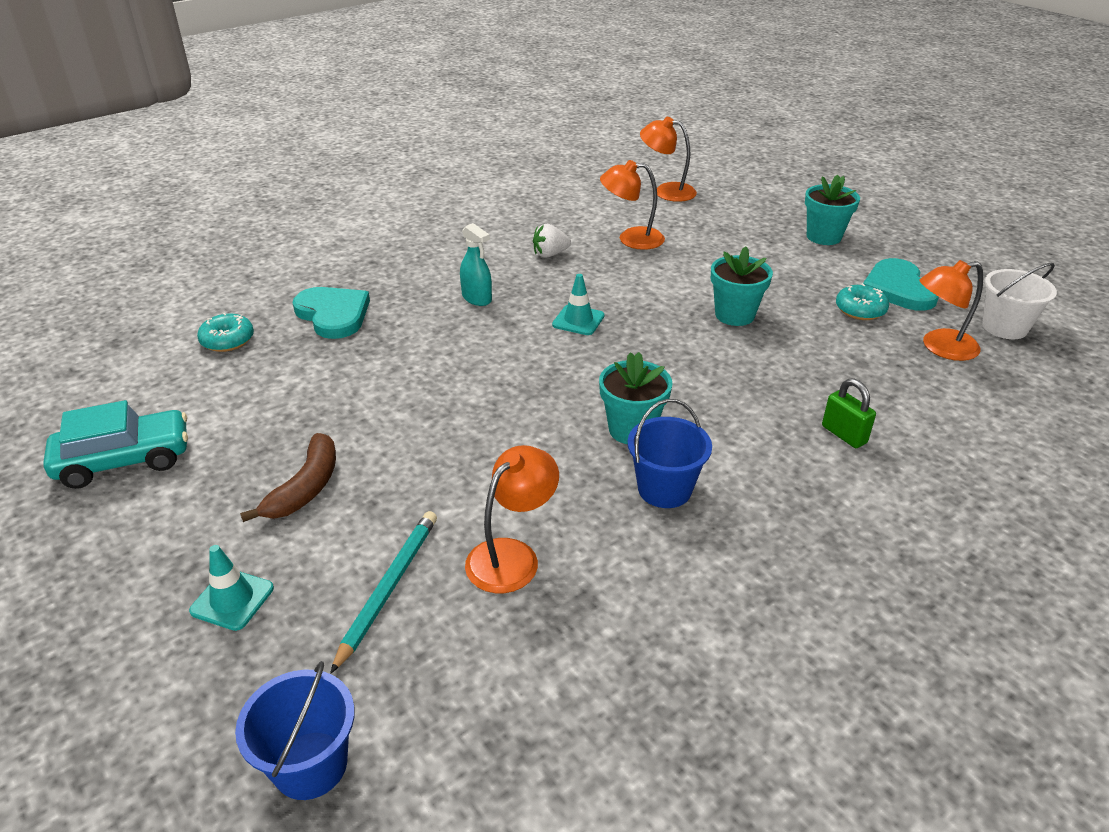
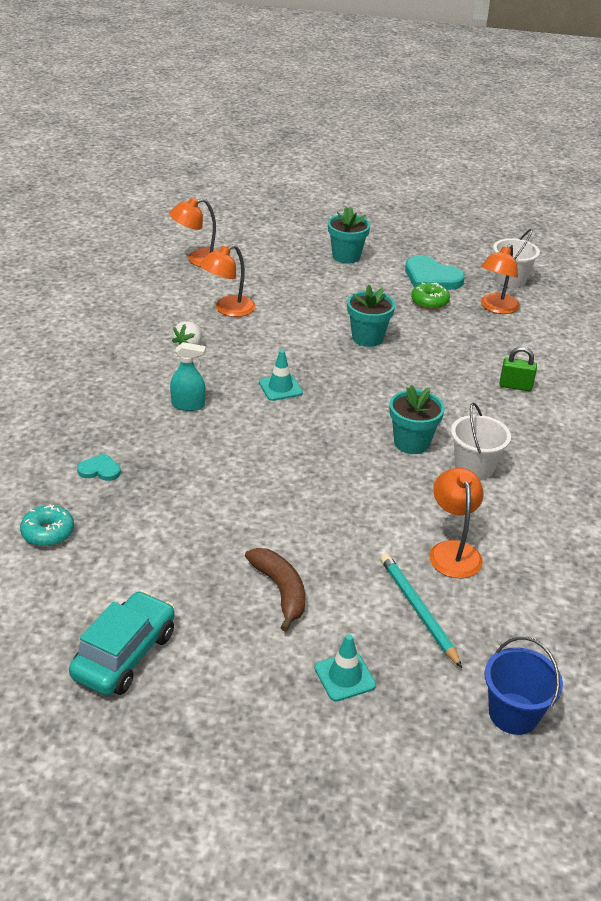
camera: 45 degrees left, 0 degrees up
(333, 314) = (100, 470): turquoise heart -> turquoise heart, size x0.52
(664, 489) = (474, 467): blue bucket -> white bucket
(860, 310) = (429, 302): turquoise donut -> green donut

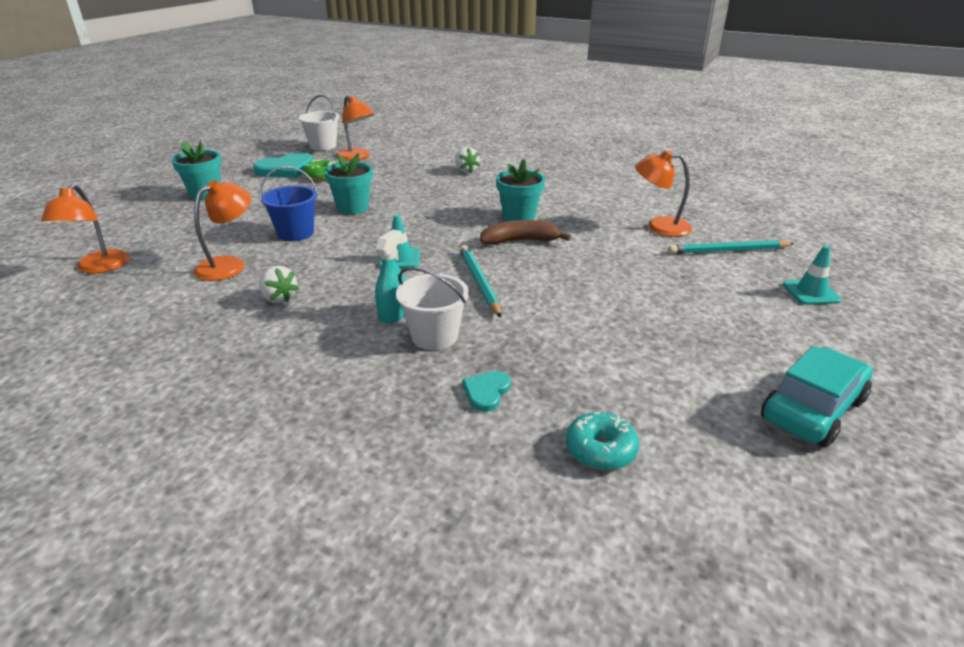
camera: 70 degrees left, 5 degrees down
(125, 655) = (812, 409): turquoise car -> turquoise car turned 90 degrees clockwise
(228, 309) = (229, 265): orange lamp -> orange lamp turned 120 degrees counterclockwise
(258, 440) = (479, 282): none -> turquoise pencil
(280, 591) = (707, 305): brown banana -> brown banana (520, 241)
(474, 467) = (560, 202): white bucket -> white bucket (434, 336)
(513, 713) = (830, 238): blue bucket -> blue bucket (295, 233)
(515, 386) = (466, 171): green padlock -> white strawberry

